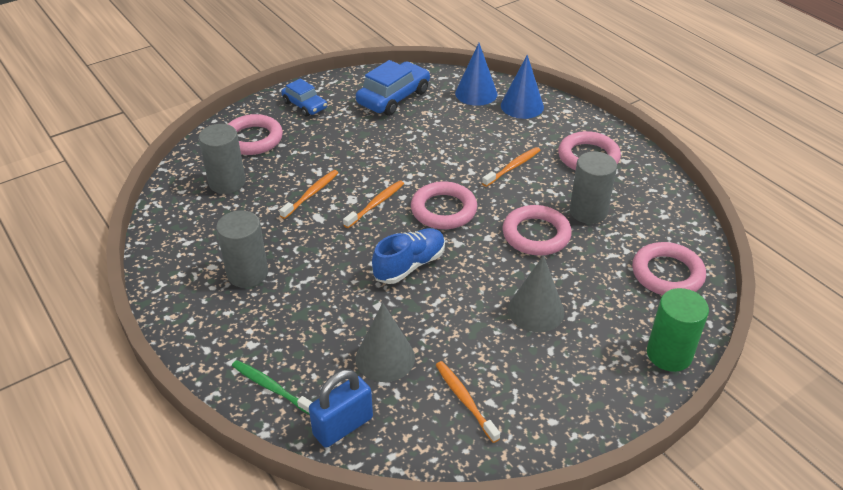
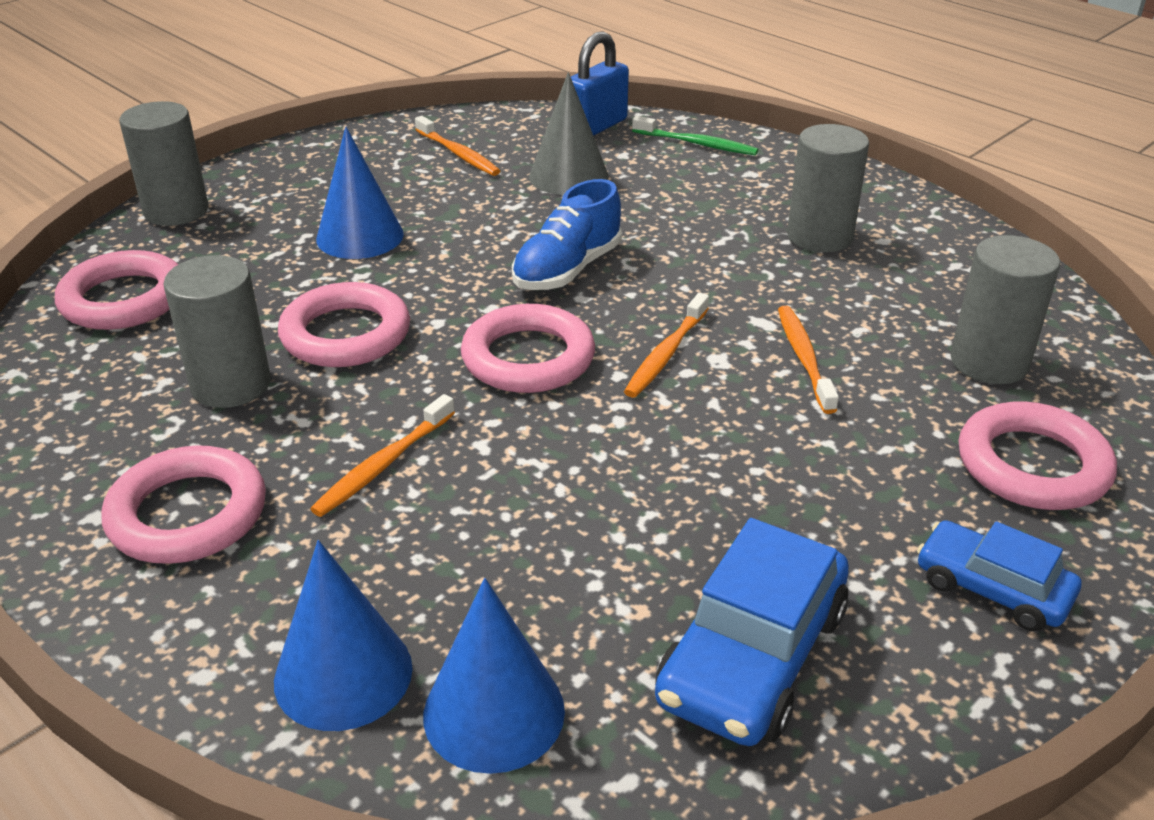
camera: 170 degrees right, 5 degrees down
(311, 194) = (804, 358): orange toothbrush -> orange toothbrush turned 150 degrees clockwise
(535, 310) = (360, 236): grey cone -> blue cone
(669, 354) = (176, 211): green cylinder -> grey cylinder

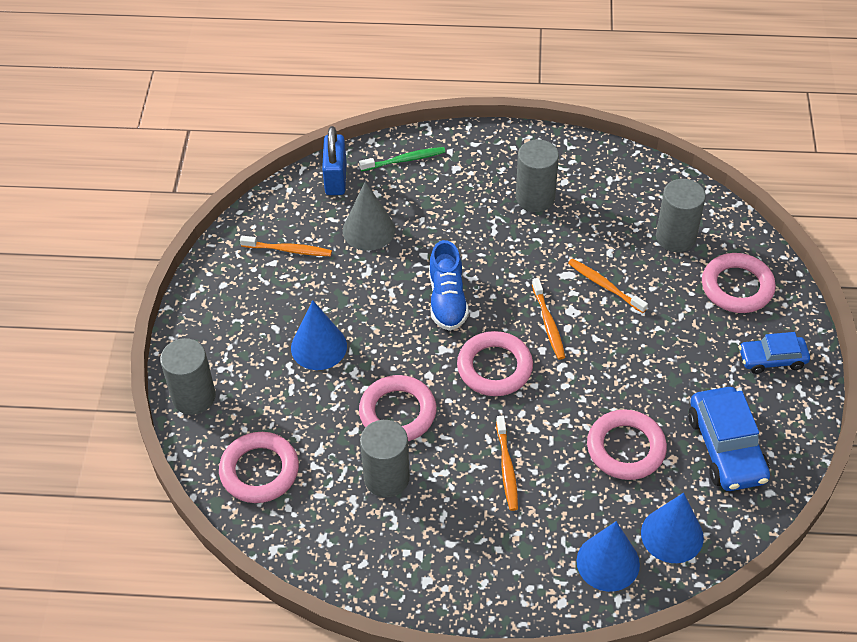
camera: 40 degrees left, 15 degrees up
(188, 514) = (462, 550): pink ring -> pink ring (626, 448)

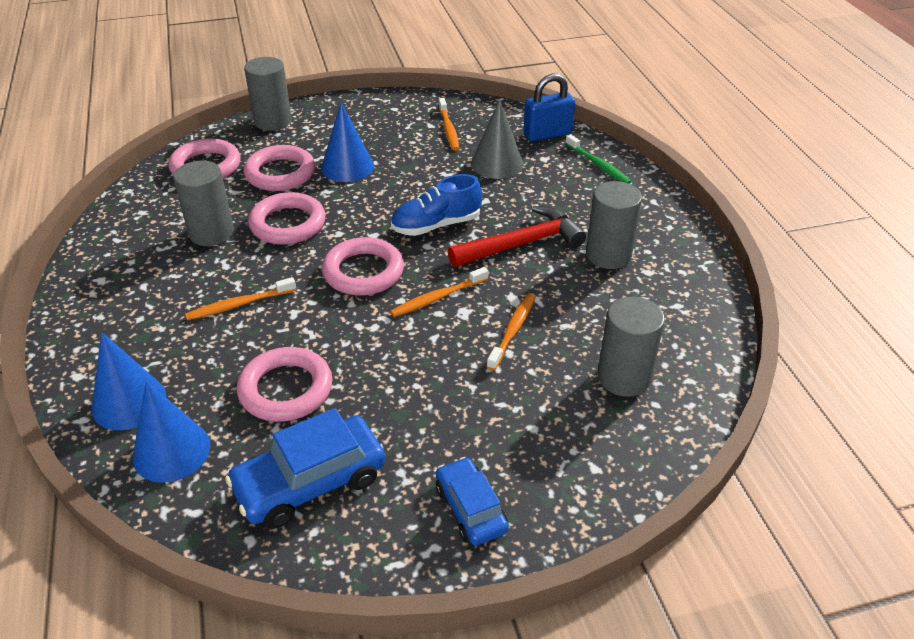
camera: 70 degrees right, 10 degrees down
(498, 248) = (522, 244): none -> red hammer
(737, 287) = (576, 451): pink ring -> pink ring (280, 173)

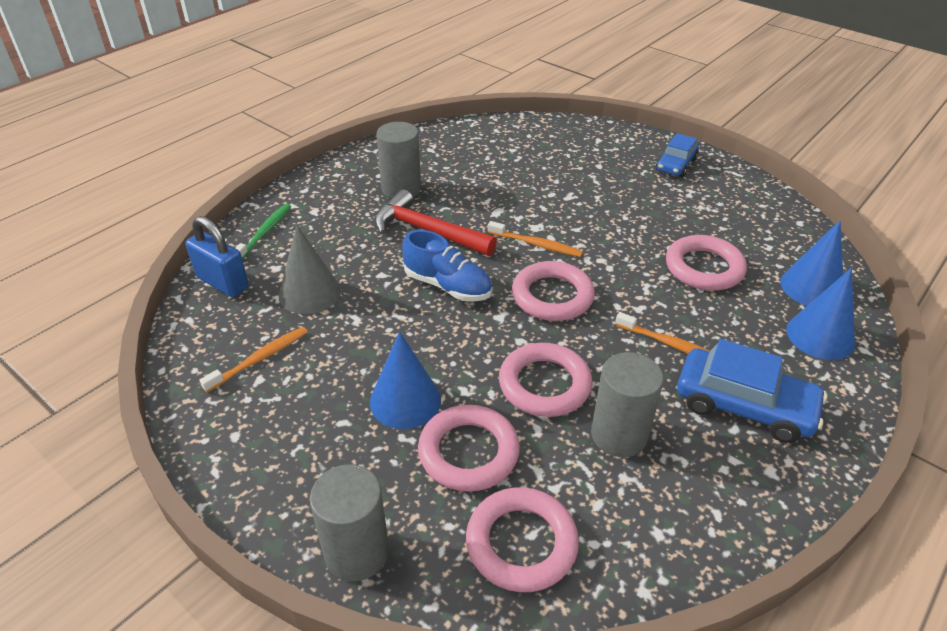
camera: 125 degrees left, 0 degrees up
(310, 482) = (742, 221): blue car -> blue car (744, 405)
(512, 330) = (530, 200): orange toothbrush -> none
(623, 377) = (521, 149): grey cylinder -> none

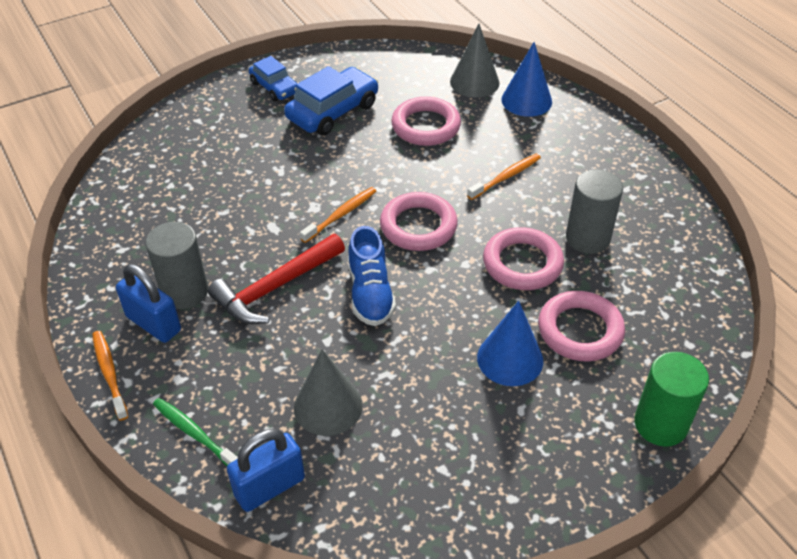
camera: 70 degrees left, 5 degrees up
(259, 359) = (413, 465): orange toothbrush -> orange toothbrush (109, 374)
(357, 552) = (660, 424): grey cylinder -> green cylinder
(363, 184) = (153, 324): none -> blue padlock
(447, 286) = (370, 293): blue shoe -> blue shoe turned 120 degrees clockwise
(521, 543) = (672, 322): pink ring -> none
(744, 405) = (579, 164): blue car -> blue car (333, 111)
(812, 287) = (474, 82): blue cone -> grey cone

